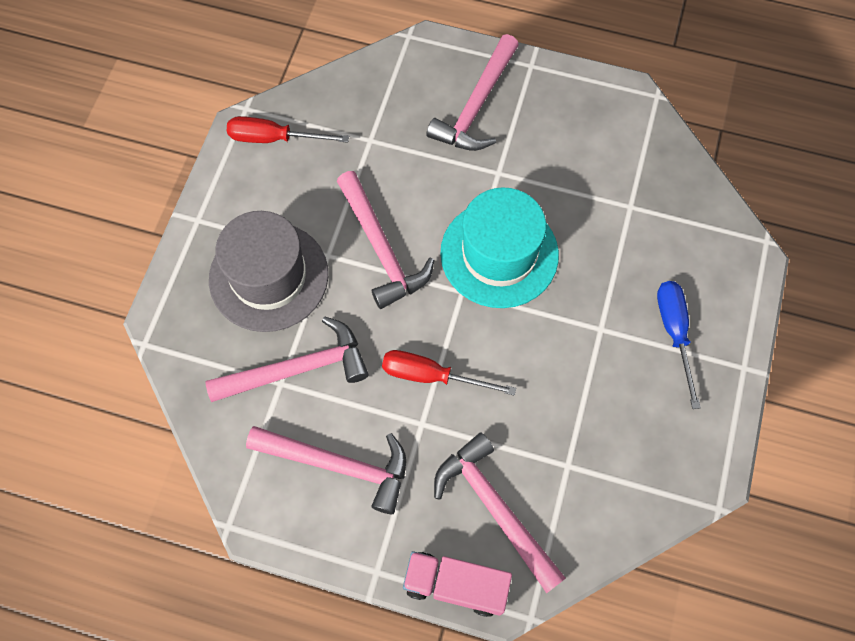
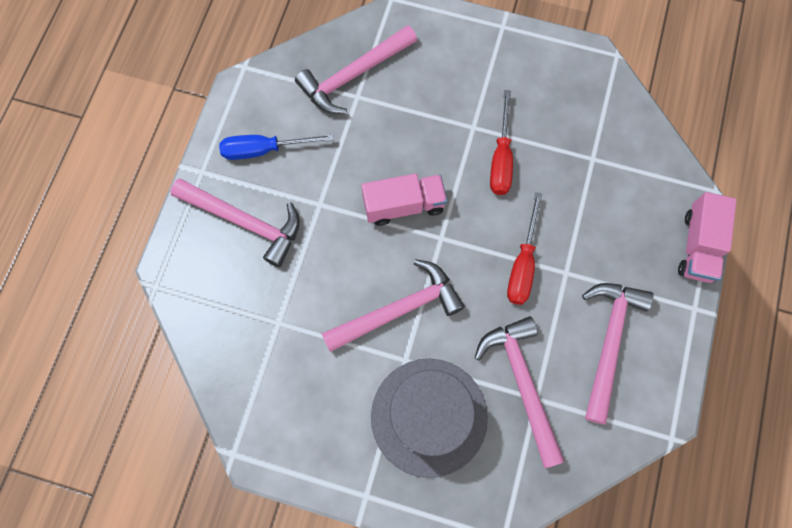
camera: 90 degrees left, 5 degrees up
(274, 138) = (272, 421): red screwdriver -> red screwdriver (501, 158)
(495, 508) = (633, 214): pink hammer -> pink hammer (353, 75)
(499, 254) = (404, 205): turquoise hat -> pink truck
(674, 333) = (475, 72): blue screwdriver -> blue screwdriver (264, 150)

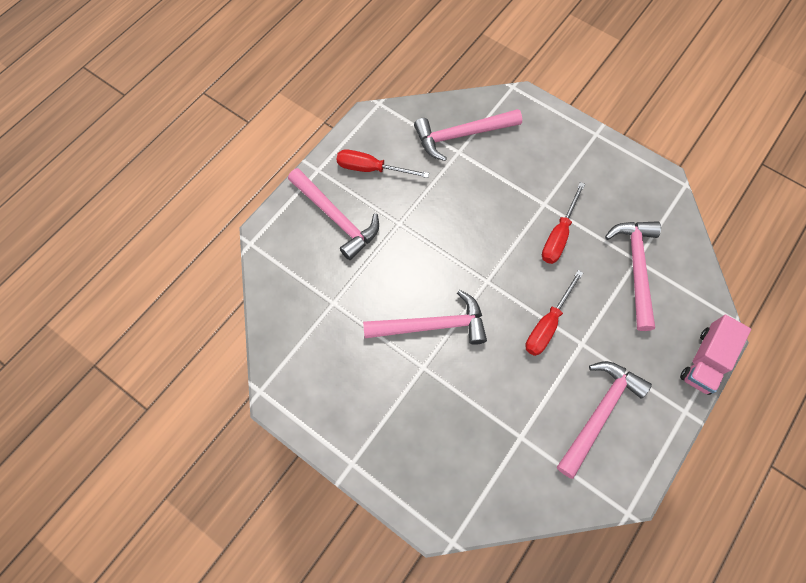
camera: 20 degrees right, 5 degrees down
(264, 150) = (371, 169): blue screwdriver -> red screwdriver
(404, 205) = (465, 246): pink truck -> none
(429, 417) = (426, 419): grey hat -> none
(522, 383) = (513, 420): pink hammer -> pink hammer (636, 268)

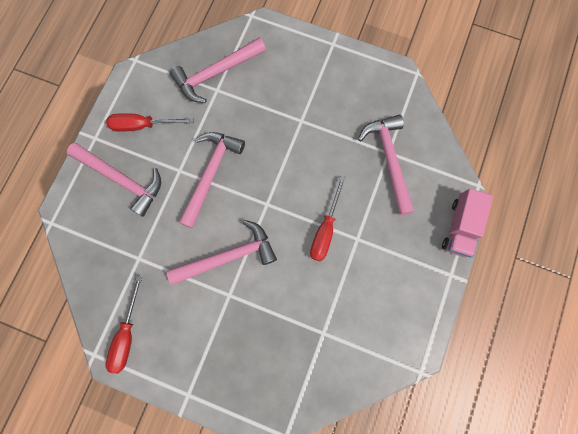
camera: 15 degrees left, 10 degrees up
(558, 235) = (319, 147): red screwdriver -> red screwdriver (127, 335)
(599, 413) = (383, 295): pink hammer -> pink hammer (211, 174)

